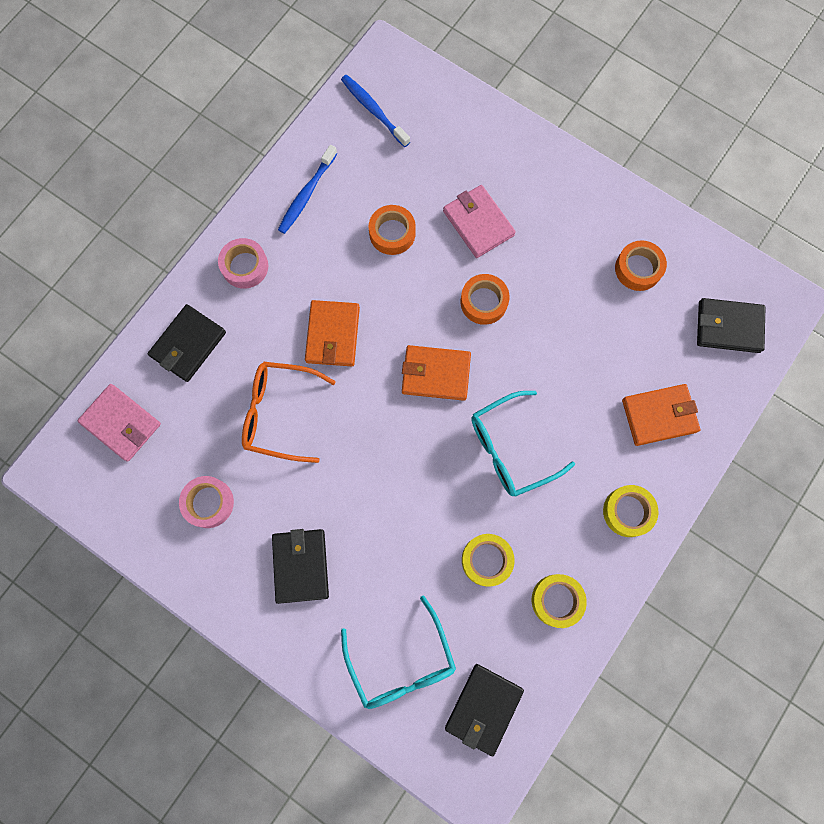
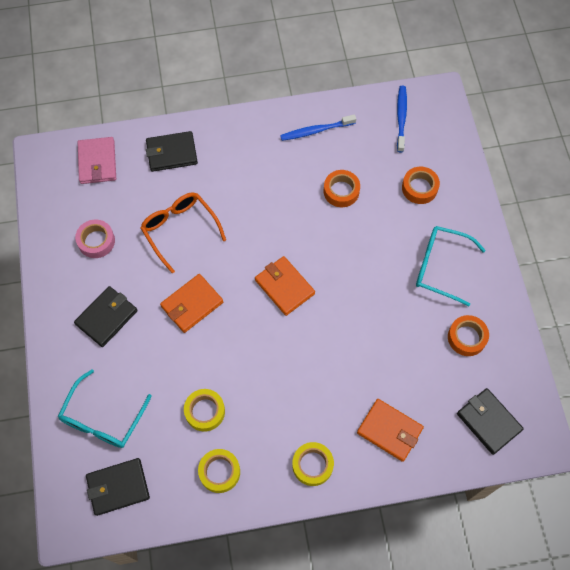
camera: 45 degrees right, 10 degrees down
(245, 266) = (243, 139): pink tape -> none
(332, 335) = (251, 215): orange wallet -> orange wallet (192, 304)
(478, 223) = (396, 228): pink wallet -> none
(484, 302) = (353, 273): orange tape -> orange tape (419, 188)
(510, 449) = (282, 365): turquoise glasses -> turquoise glasses (440, 267)

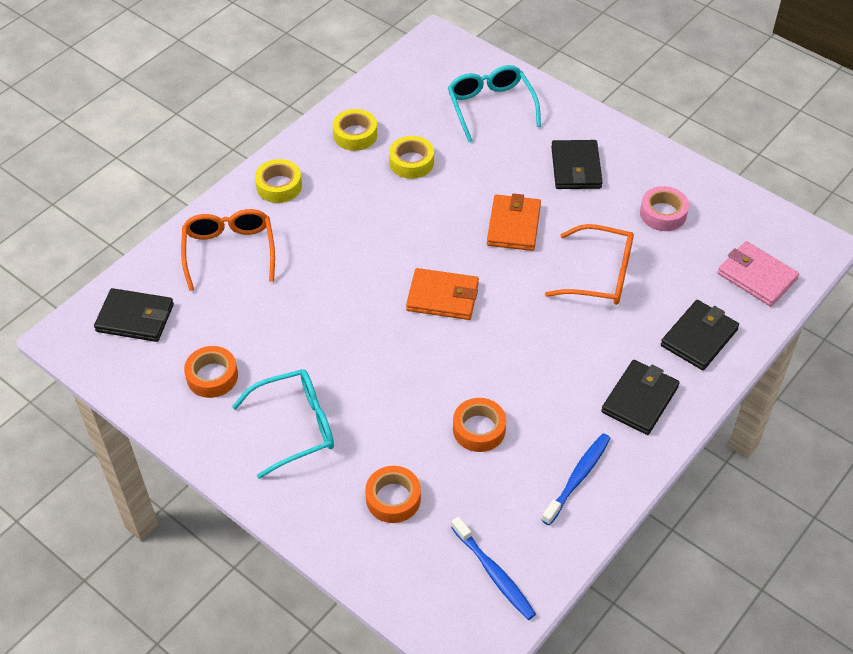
camera: 140 degrees right, 15 degrees down
(118, 487) = (427, 79): black wallet -> black wallet (640, 399)
(389, 430) = (229, 251): orange wallet -> orange glasses

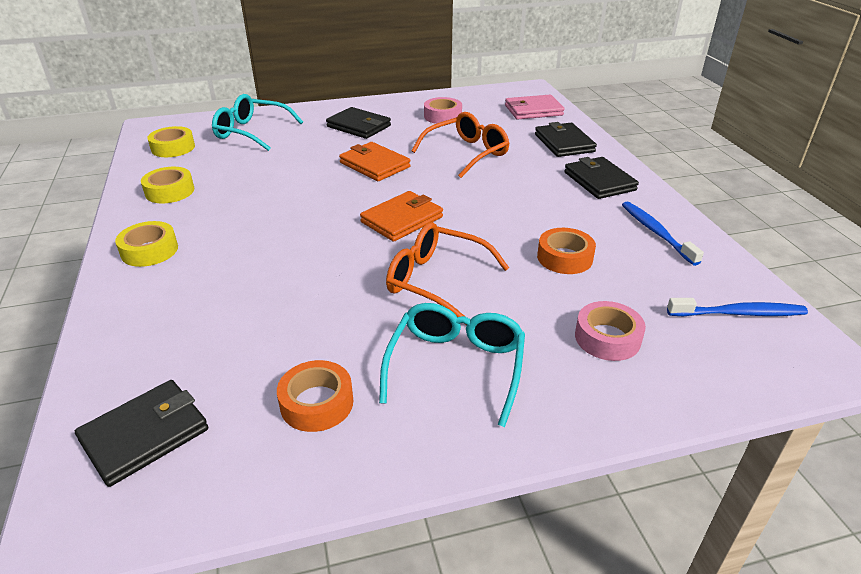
camera: 55 degrees left, 15 degrees down
(229, 251) = (172, 314): orange glasses -> orange glasses (436, 281)
(393, 498) = (607, 338): orange tape -> pink tape
(411, 162) = (244, 179): yellow tape -> yellow tape (173, 148)

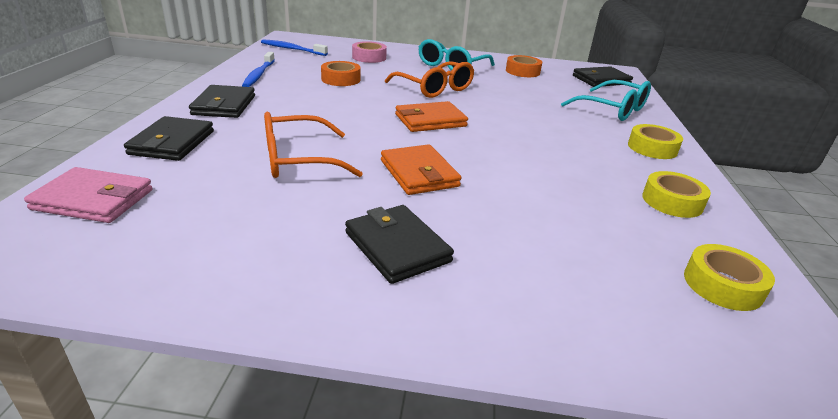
camera: 160 degrees left, 5 degrees down
(251, 132) = (591, 288): turquoise glasses -> turquoise glasses (613, 110)
(442, 116) = (243, 229): pink tape -> none

